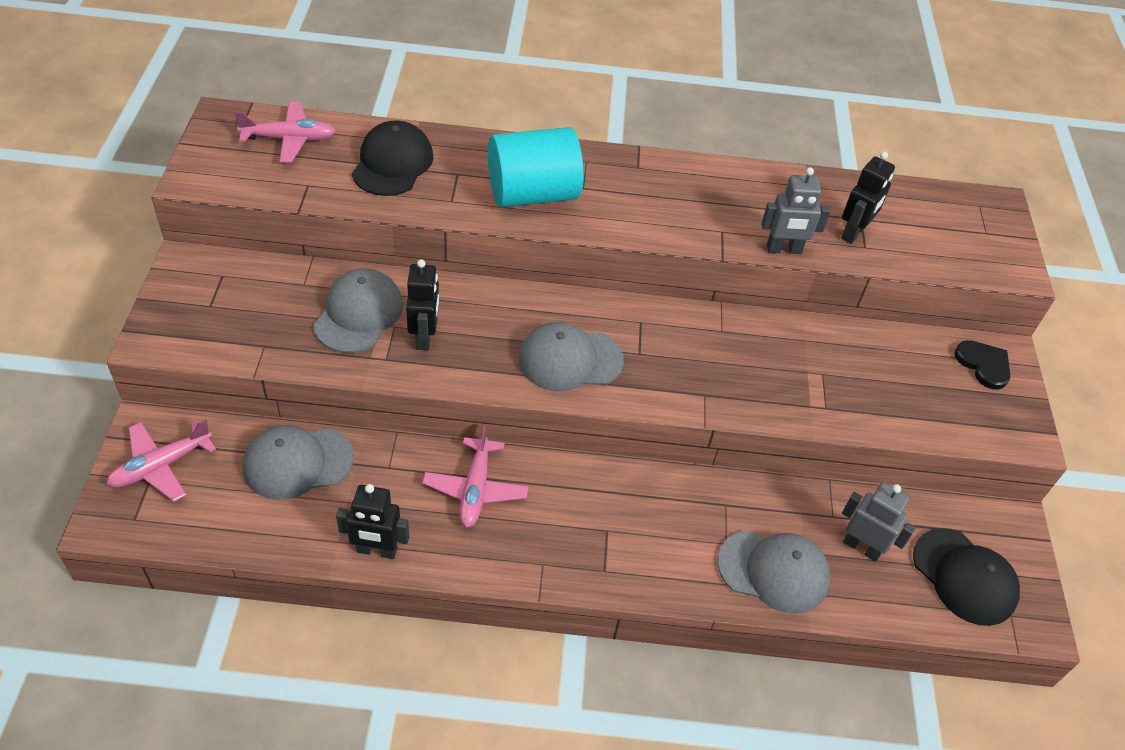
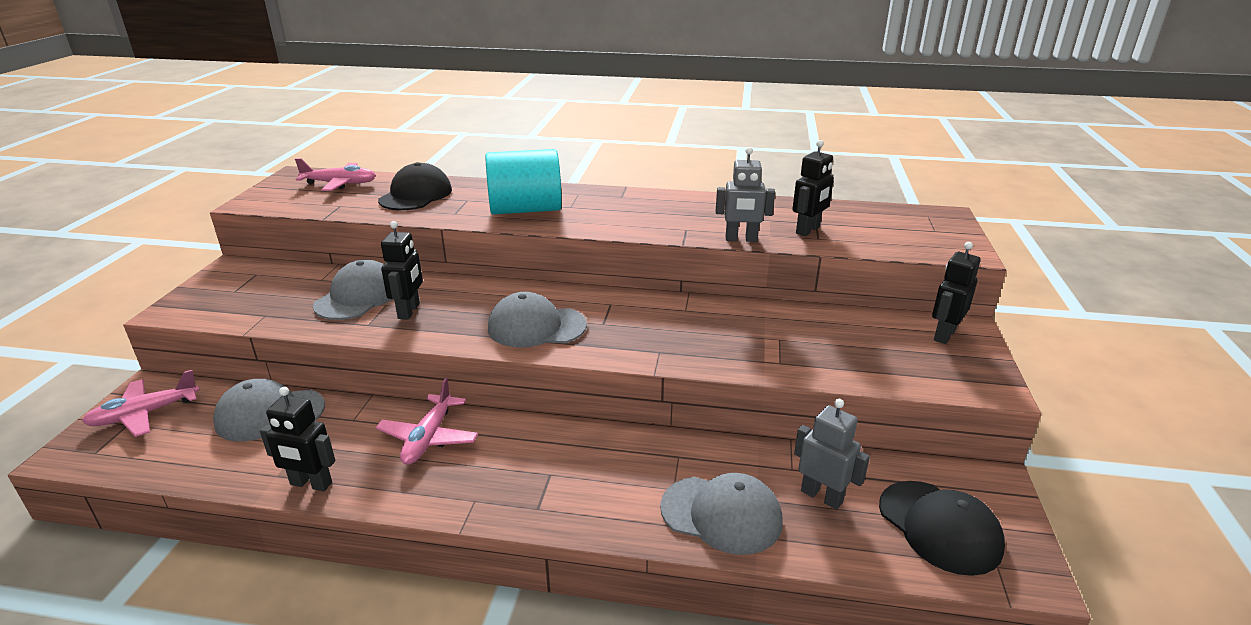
camera: 10 degrees right, 20 degrees down
(984, 365) = (944, 335): black heart -> black robot

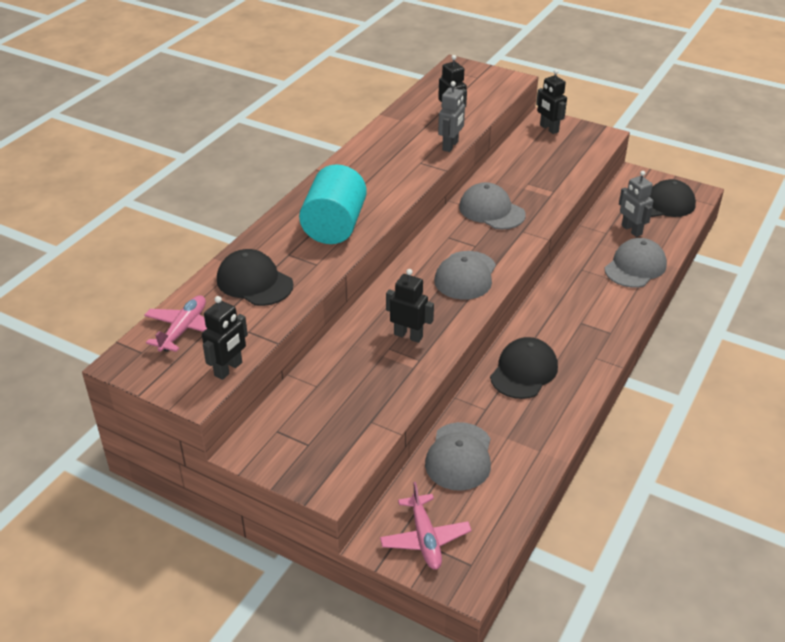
camera: 70 degrees left, 10 degrees up
(311, 484) = (555, 432): black robot -> black robot (228, 369)
(358, 297) = (366, 363): grey cap -> grey cap (491, 211)
(429, 438) = (524, 371): pink plane -> black cap
(822, 496) = (631, 230): grey robot -> grey robot turned 90 degrees counterclockwise

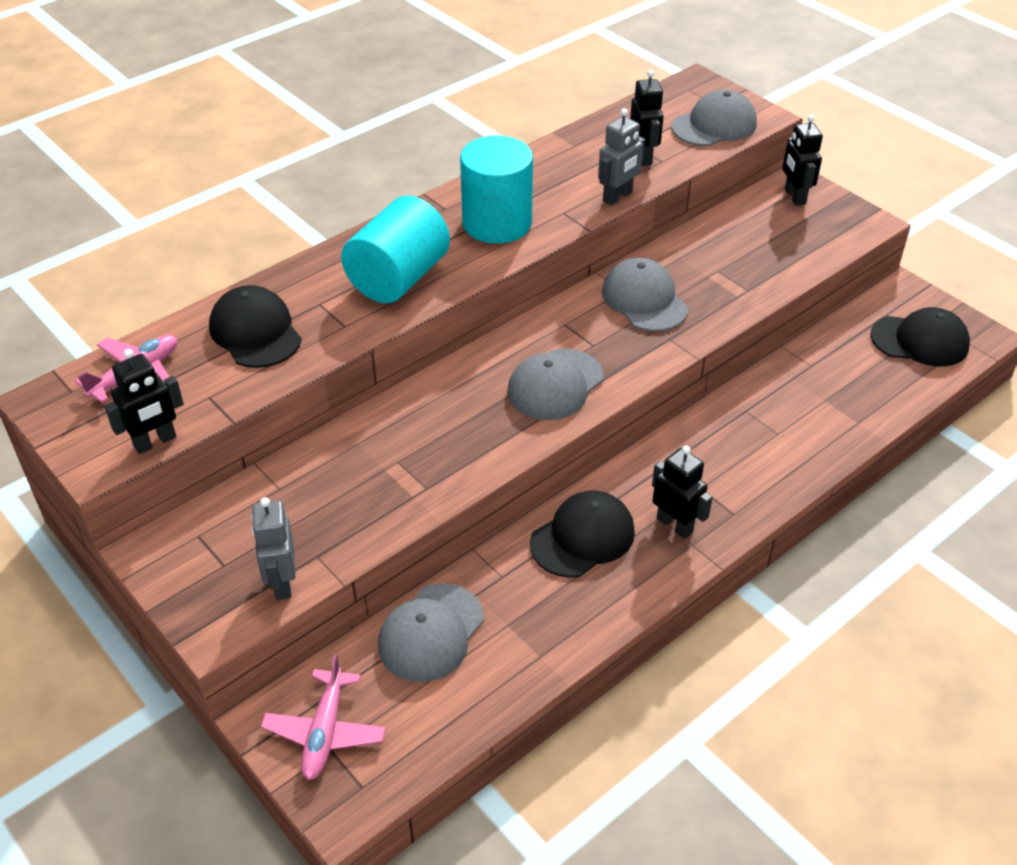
camera: 20 degrees right, 5 degrees up
(380, 178) = (497, 223): none -> turquoise cylinder
(408, 335) = (432, 450): black robot -> black robot (675, 525)
(631, 230) = (850, 370): grey robot -> grey robot (282, 582)
(635, 267) = (824, 426): grey cap -> grey cap (714, 125)

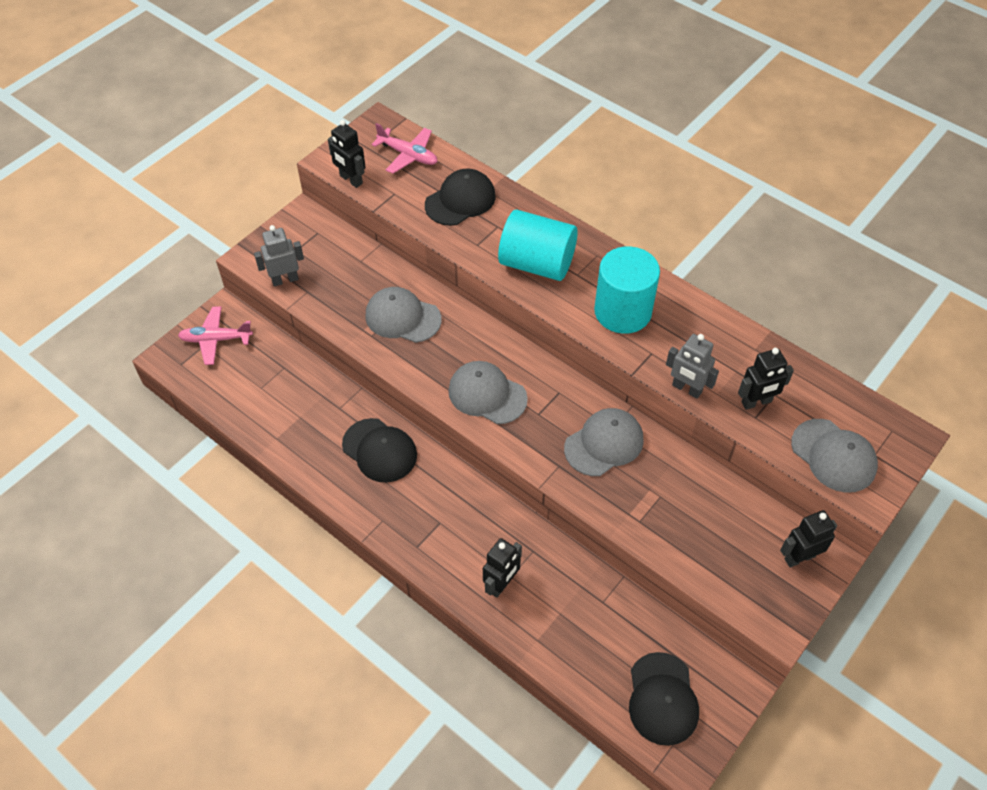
camera: 80 degrees right, 10 degrees up
(431, 632) = (290, 377): grey cap -> grey cap (402, 317)
(675, 525) = (399, 507): black robot -> black robot (501, 584)

